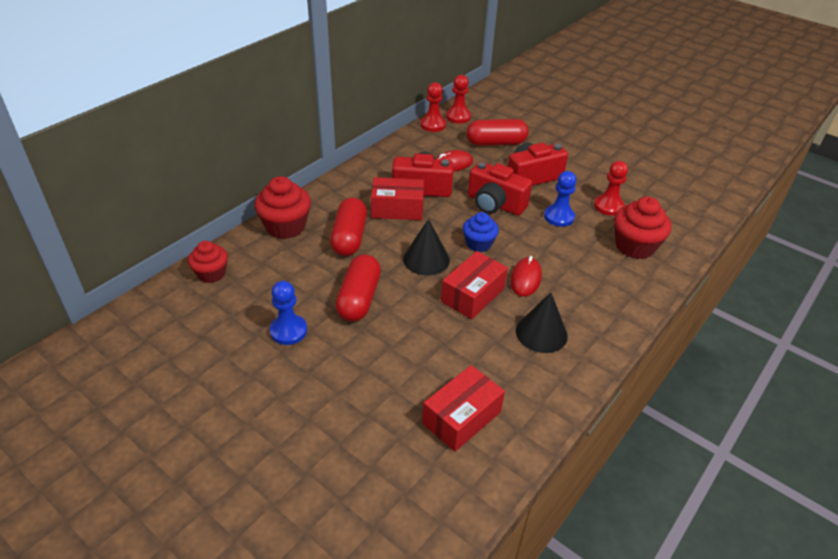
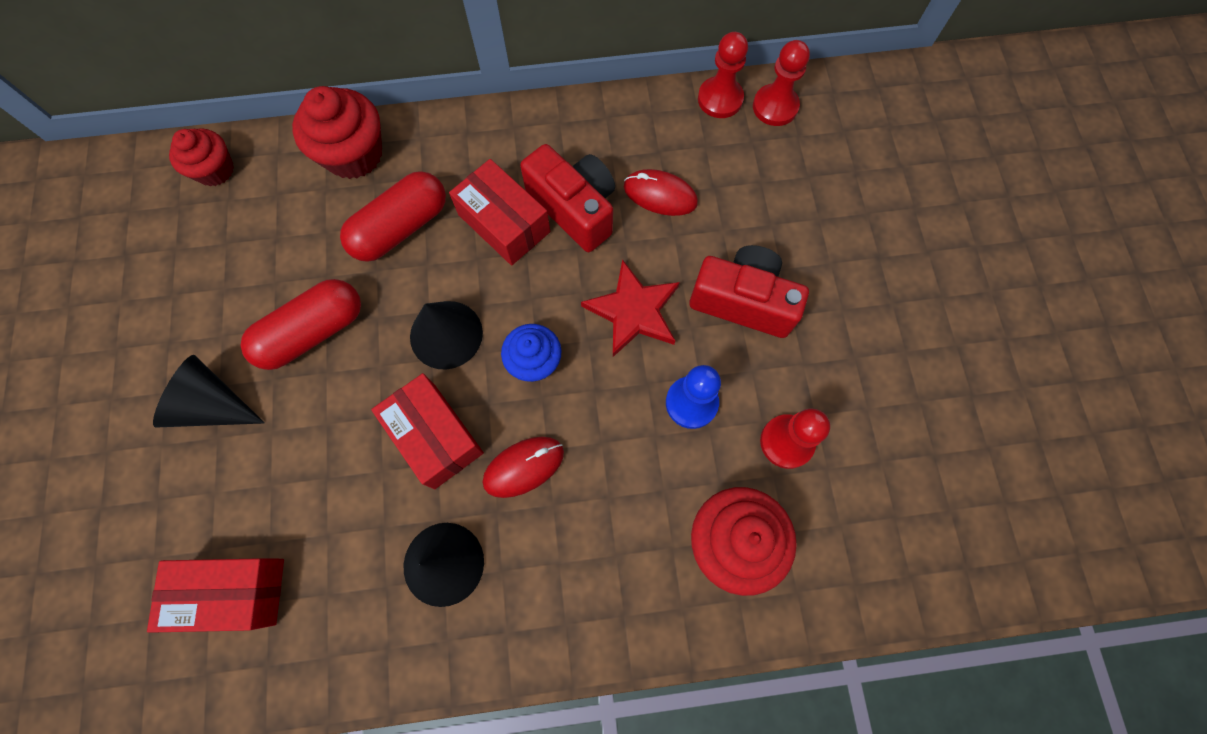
camera: 45 degrees right, 30 degrees up
(288, 331) = (203, 317): blue pawn -> none
(344, 358) = (213, 405): none -> black cone
(472, 295) = (435, 436): red box -> red box turned 60 degrees clockwise
(495, 204) = (633, 311): red camera -> red star
(496, 143) = (769, 198): red capsule -> none

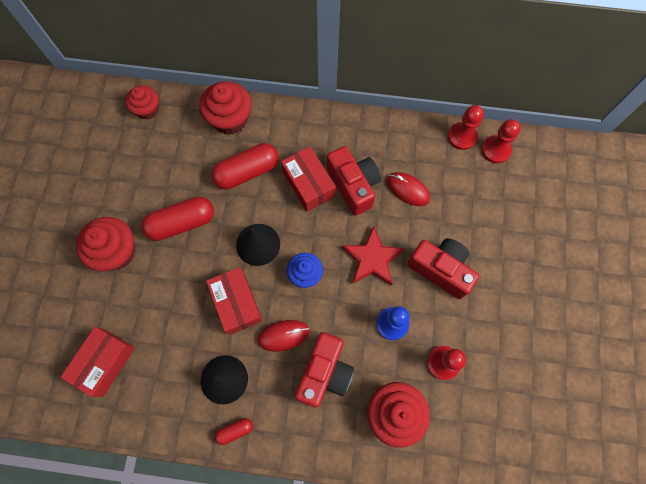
camera: 15 degrees right, 0 degrees up
(213, 405) = (116, 252): black cone -> red cupcake
(233, 592) = (104, 362): red box -> red box turned 75 degrees counterclockwise
(482, 643) = (235, 431): none -> red capsule
(605, 508) = (325, 372): none -> red camera

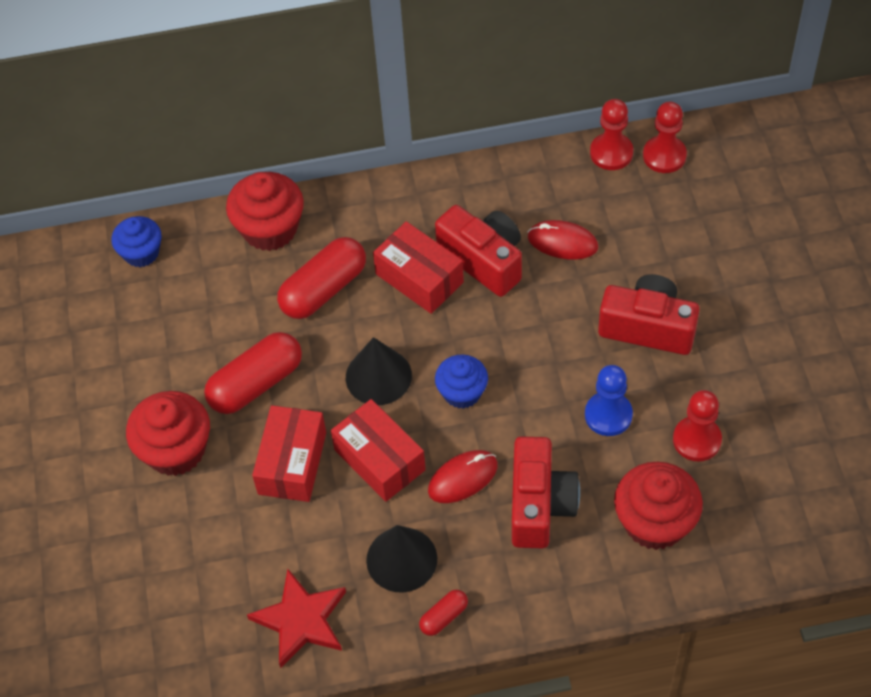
camera: 15 degrees left, 15 degrees down
(104, 362) = (220, 595): red box -> red box (292, 463)
(147, 109) = (141, 253): red cupcake -> blue cupcake
(372, 258) = (547, 343): red star -> red star (301, 620)

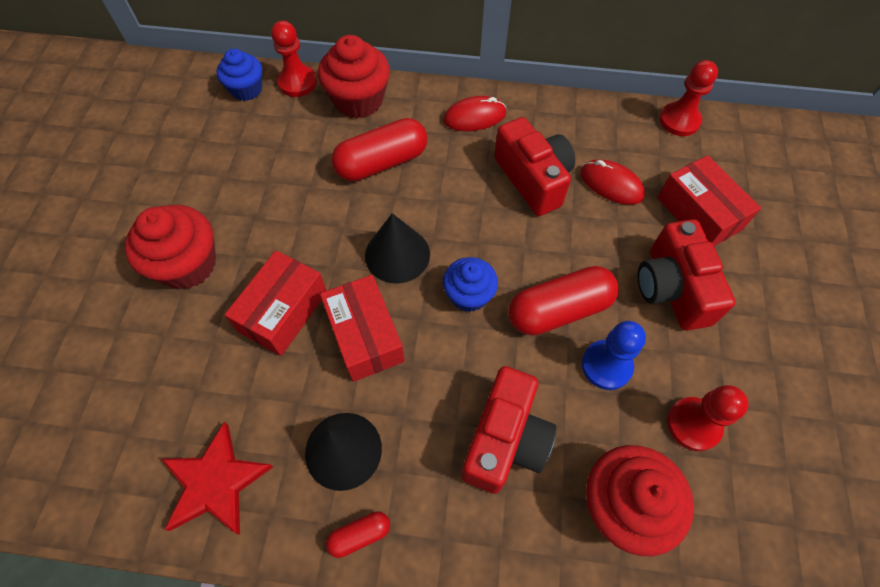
camera: 15 degrees right, 5 degrees up
(256, 384) = (286, 227): red capsule -> red capsule (559, 310)
(419, 278) = (469, 177): red box -> red box (699, 213)
(463, 478) = (437, 383): red mouse -> red mouse (474, 117)
(648, 327) = (671, 288): red camera -> red camera turned 135 degrees counterclockwise
(664, 156) = (728, 136): red pawn -> red pawn (297, 82)

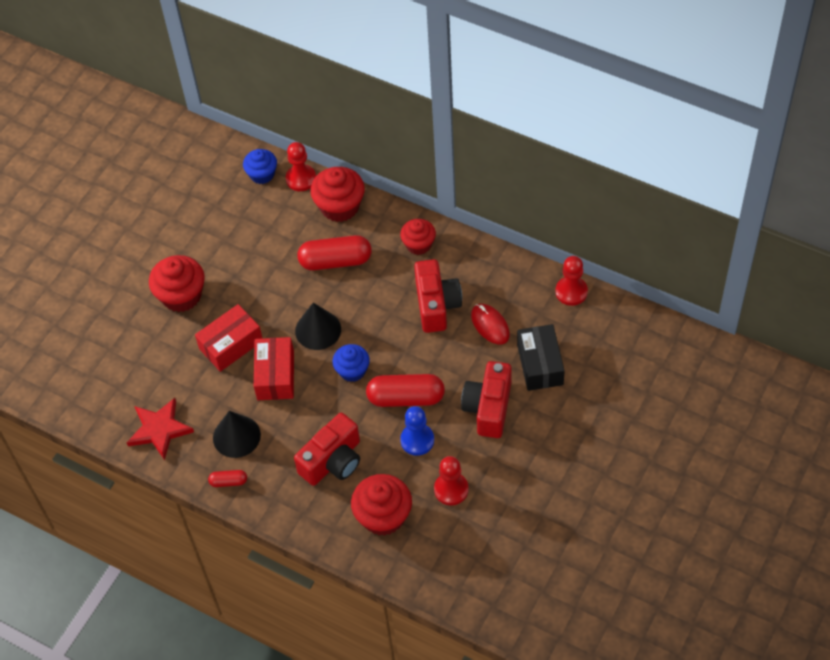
camera: 25 degrees right, 5 degrees down
(474, 117) = (418, 244): red mouse -> red cupcake
(699, 213) = (540, 364): red box -> black box

